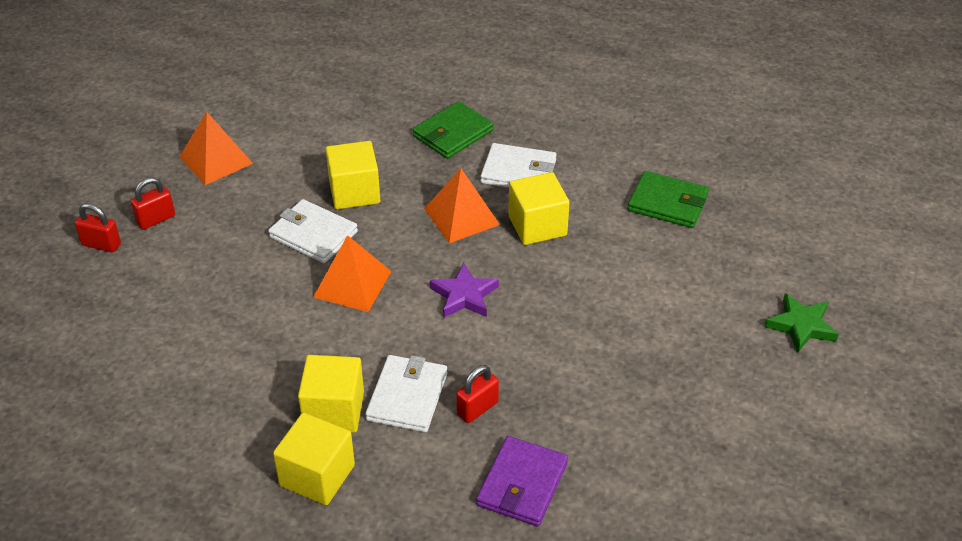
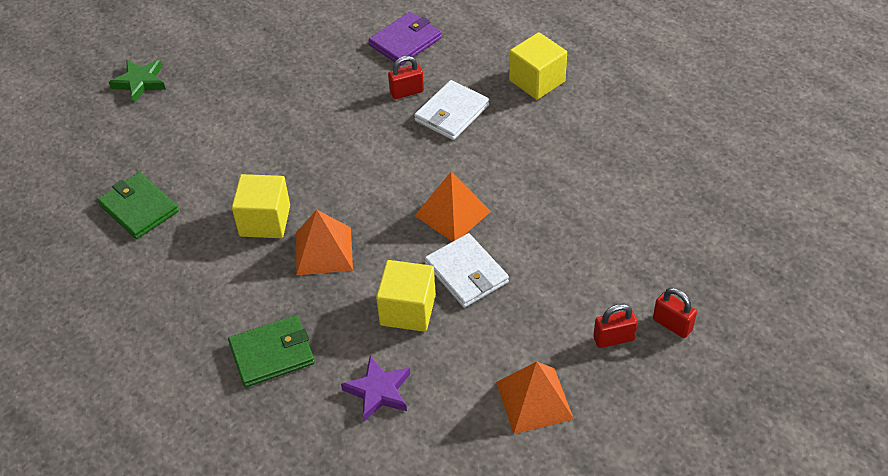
camera: 155 degrees left, 5 degrees up
(334, 410) = (509, 118): yellow cube -> none
(464, 295) = (366, 176): purple star -> purple star (378, 391)
(519, 171) = (240, 284): white wallet -> none

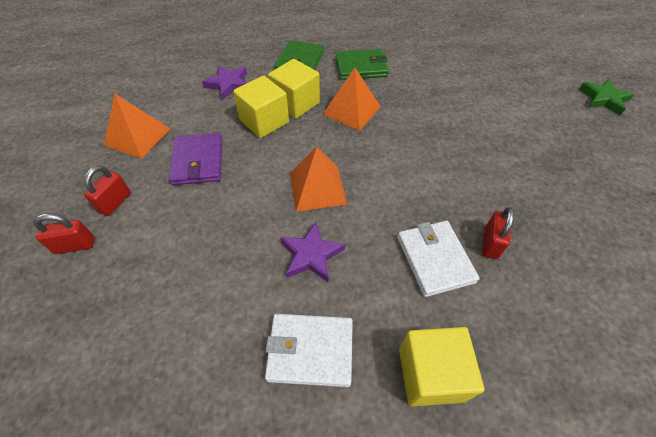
camera: 125 degrees right, 5 degrees up
(139, 208) = (462, 58): green wallet -> green wallet (361, 67)
(265, 221) = (404, 98): yellow cube -> yellow cube (295, 103)
(405, 41) = (578, 290): purple wallet -> purple wallet (198, 161)
(466, 273) = (258, 163): white wallet -> white wallet (310, 351)
(519, 177) = (311, 255): none -> purple star

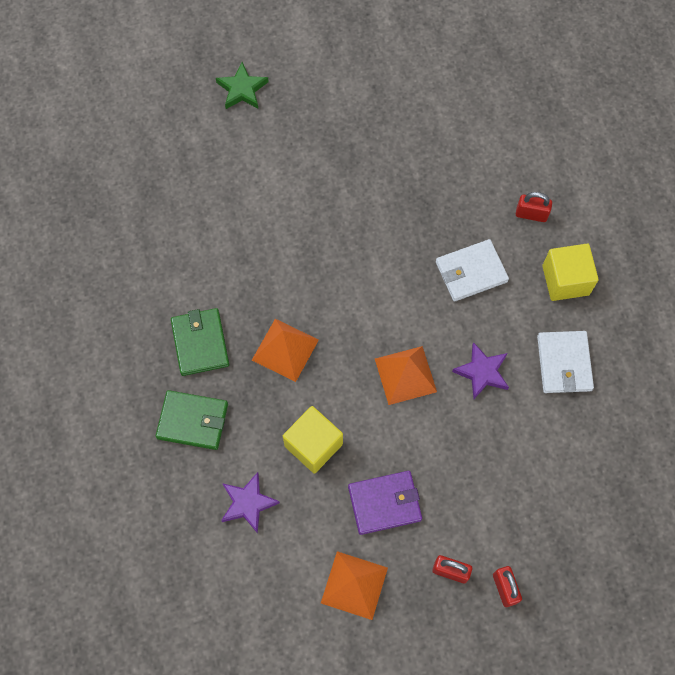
camera: 95 degrees left, 15 degrees up
(295, 103) = (278, 414): yellow cube -> none
(490, 243) = (448, 227): red padlock -> red padlock (531, 214)

